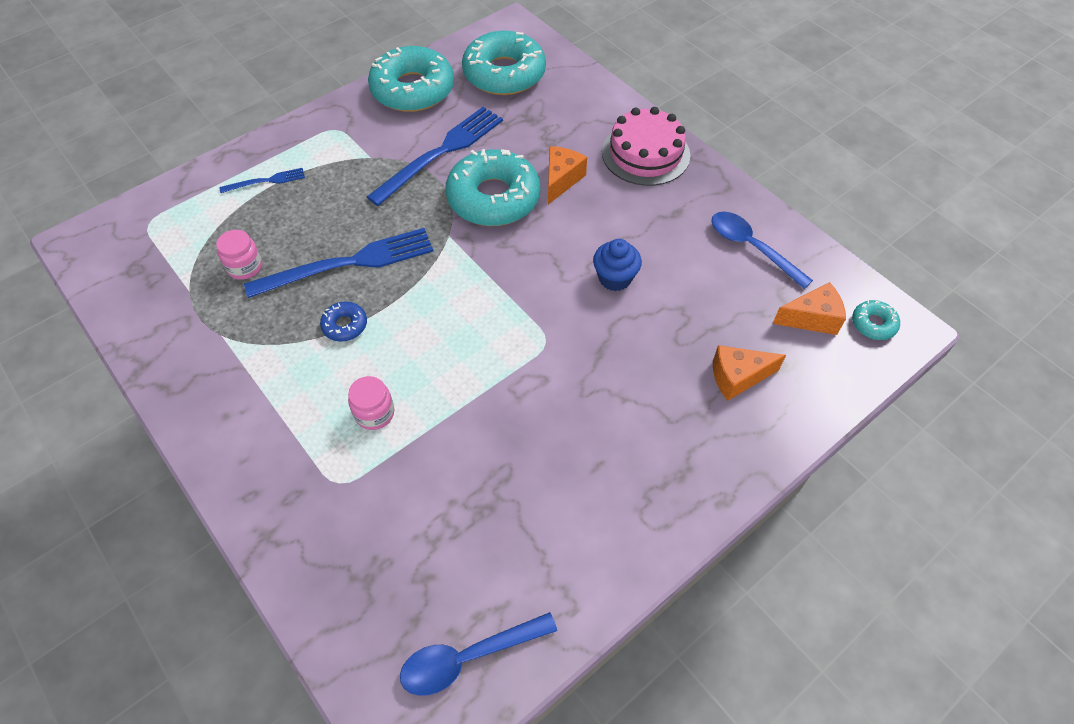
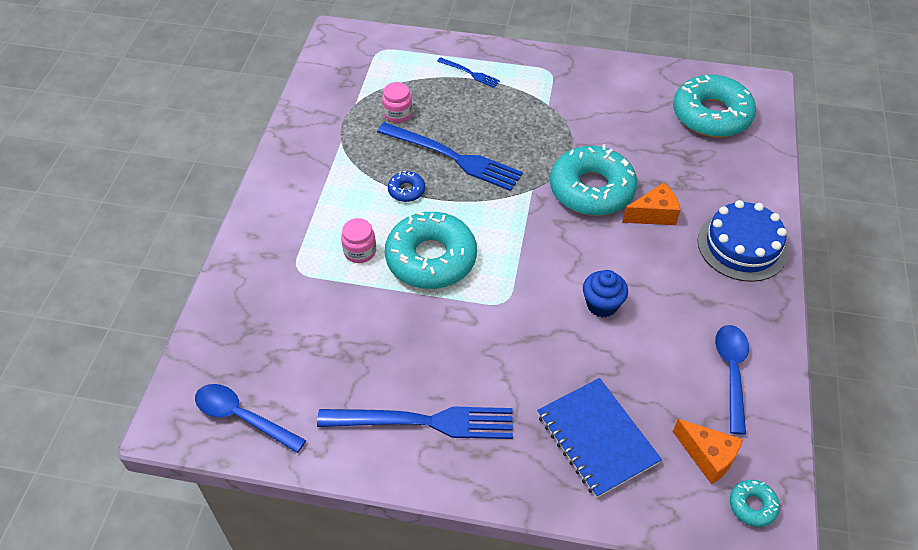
camera: 50 degrees right, 5 degrees down
(413, 89) = (632, 81): turquoise donut -> turquoise donut (431, 258)
(441, 153) = (596, 135): blue fork -> blue fork (424, 422)
(645, 153) = (742, 246): pink cake -> blue cake
(738, 377) = (597, 438): orange cheese -> blue notebook

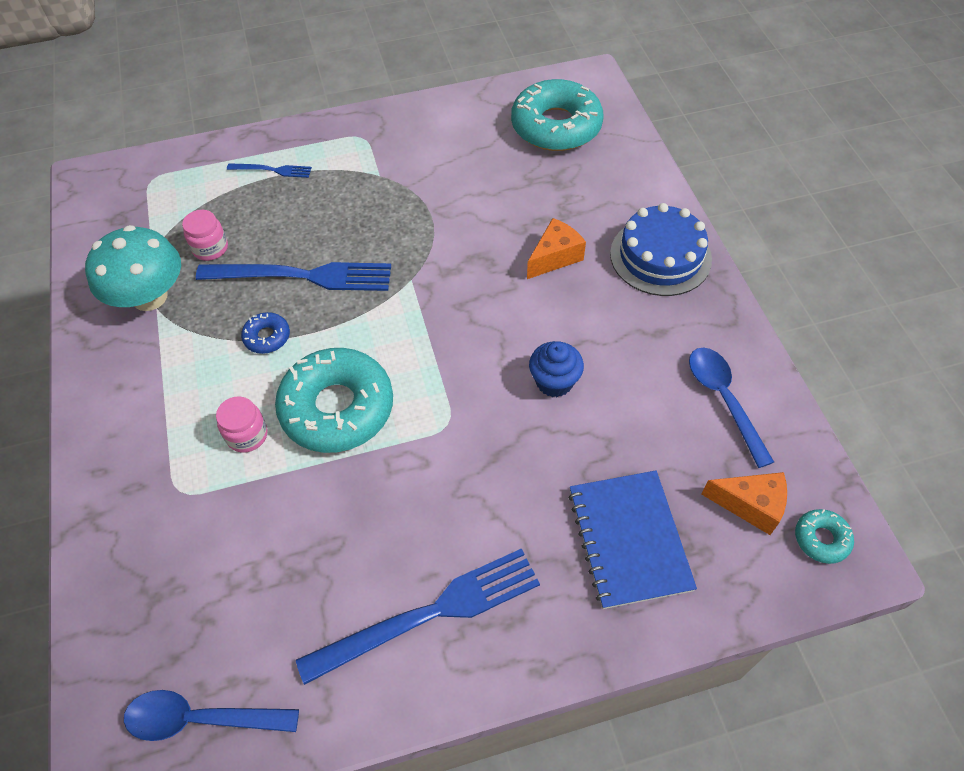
camera: 25 degrees left, 5 degrees up
(340, 132) = (149, 297): none -> turquoise mushroom
(591, 189) = (475, 254): turquoise donut -> none
(597, 438) = (629, 539): blue notebook -> blue notebook turned 45 degrees clockwise

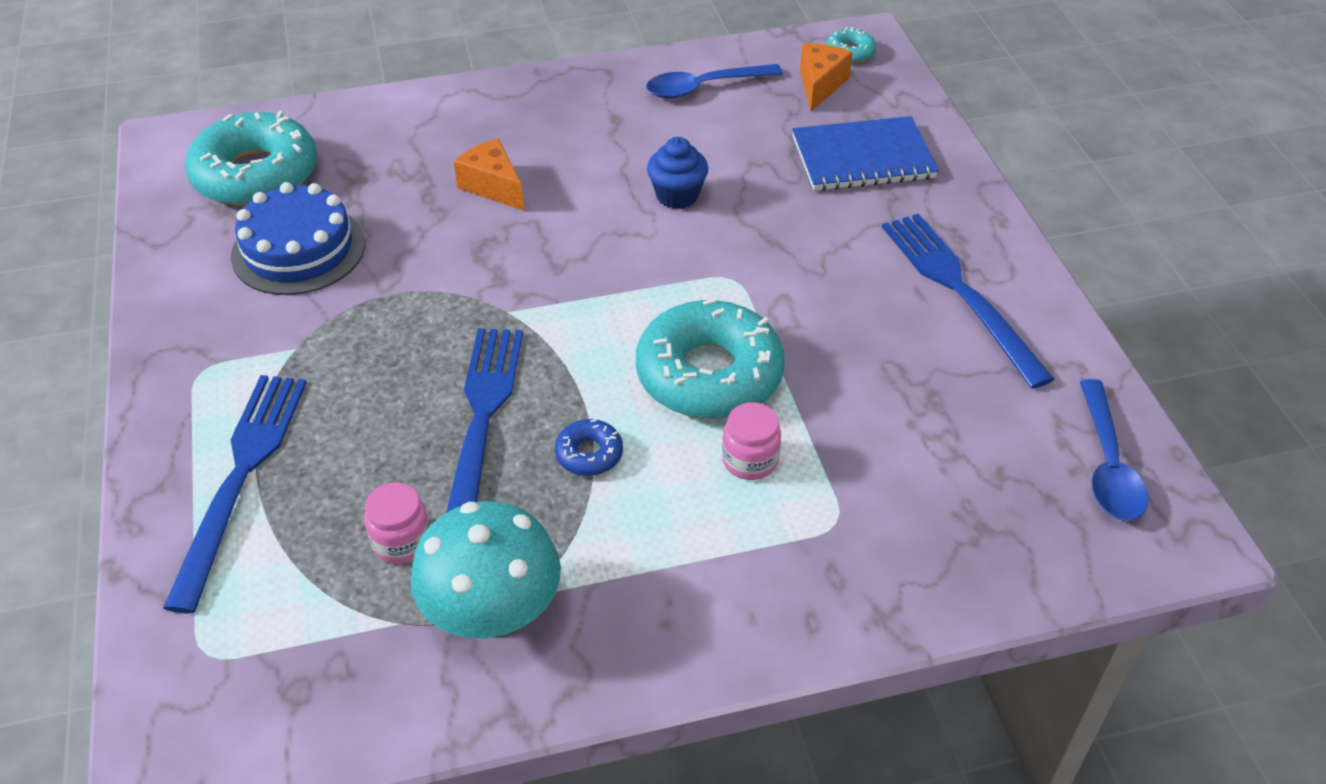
camera: 90 degrees left, 10 degrees down
(272, 170) = (241, 477): blue fork -> blue fork, size x2.09
(660, 256) = (507, 109): blue cake -> blue cake (298, 250)

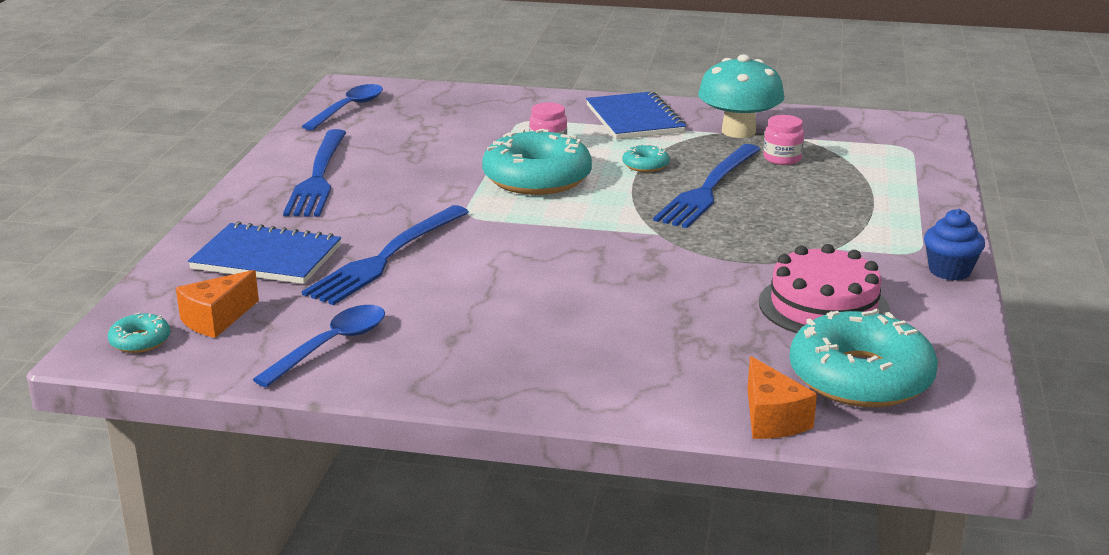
camera: 155 degrees left, 20 degrees down
(241, 477) = (884, 198): blue fork -> blue fork (386, 257)
(298, 250) = (823, 306): blue cake -> pink cake
(493, 186) = (617, 312): orange cheese -> orange cheese (771, 419)
(589, 454) = (645, 165): blue donut -> turquoise donut
(674, 592) = (634, 119): none -> blue notebook
(677, 195) = (456, 269): blue cupcake -> blue cupcake (949, 271)
(704, 87) = (331, 346): blue spoon -> blue spoon turned 60 degrees counterclockwise

